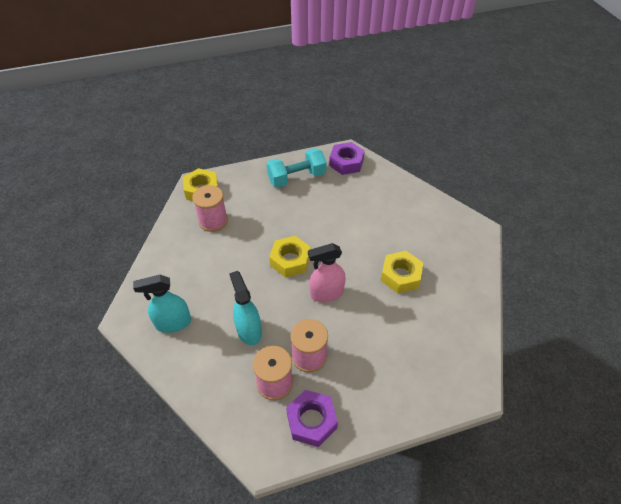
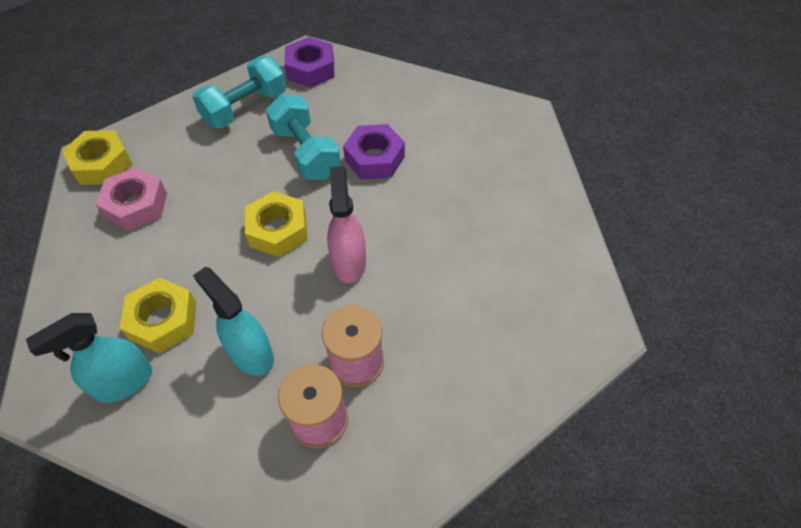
camera: 20 degrees left, 5 degrees up
(213, 221) = (136, 205): pink spool -> pink nut
(311, 421) = (394, 456): purple nut -> purple nut (374, 158)
(324, 216) = (306, 152): none -> turquoise dumbbell
(326, 293) = (348, 262): pink spray bottle -> pink spray bottle turned 120 degrees clockwise
(400, 276) = (444, 205): yellow nut -> yellow nut (163, 320)

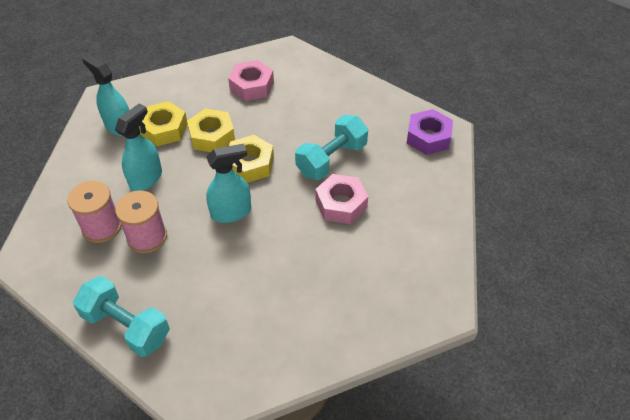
camera: 75 degrees right, 5 degrees down
(102, 164) = (282, 58): yellow nut -> yellow nut (212, 136)
(245, 108) = (365, 111): turquoise dumbbell -> turquoise dumbbell (126, 326)
(348, 262) = (231, 212): pink spray bottle -> turquoise spray bottle
(374, 158) = (341, 204): purple nut -> pink nut

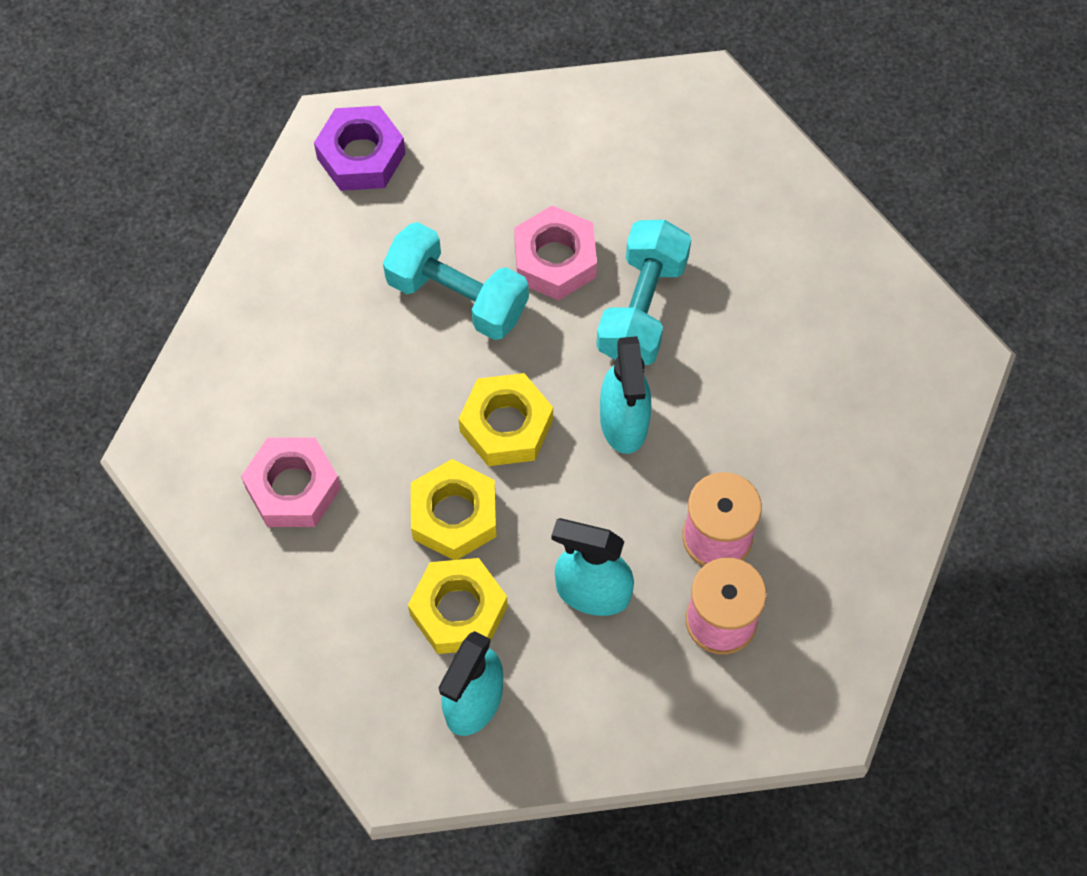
camera: 105 degrees left, 15 degrees up
(126, 326) = (885, 499): turquoise dumbbell -> turquoise dumbbell (642, 308)
(231, 212) = (624, 422): turquoise spray bottle -> turquoise spray bottle turned 150 degrees counterclockwise

